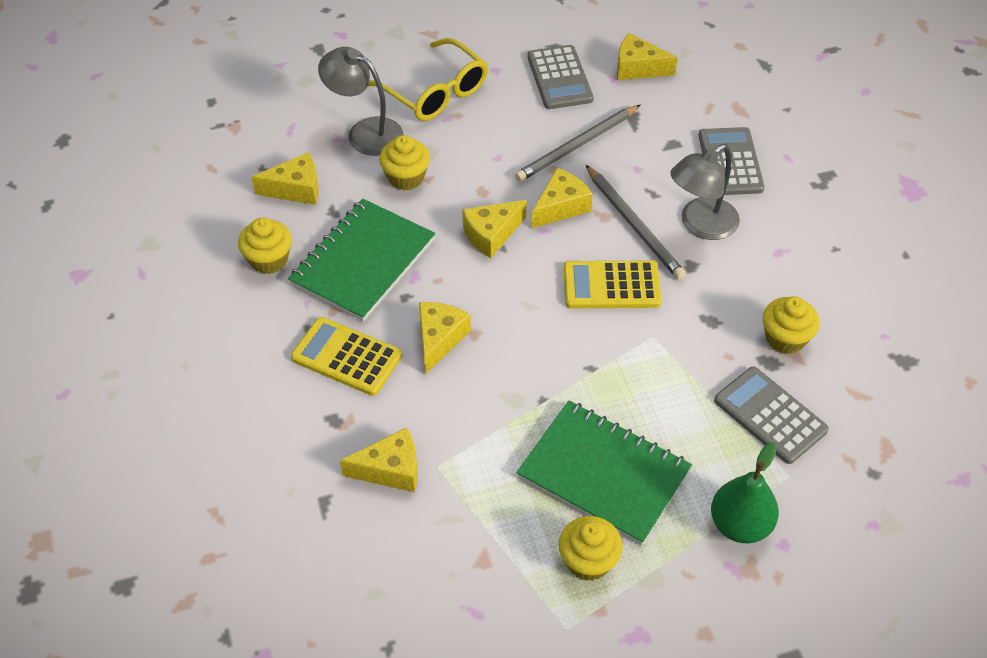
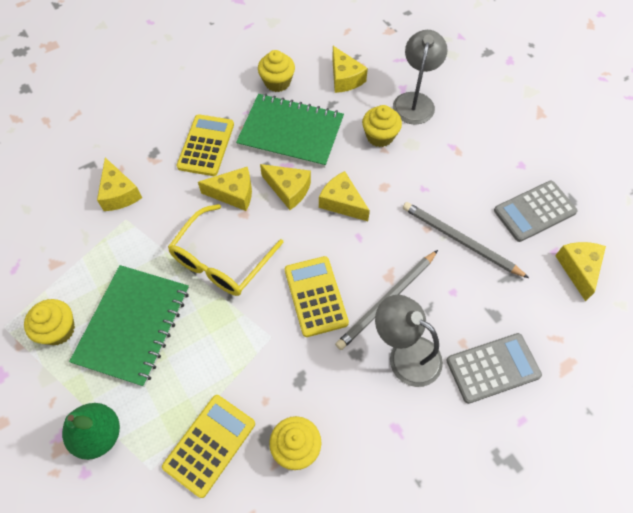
camera: 75 degrees right, 10 degrees up
(435, 92) = (476, 132): yellow glasses -> yellow glasses (221, 260)
(561, 207) = (387, 243): yellow cheese -> yellow cheese (288, 190)
(770, 415) = (210, 445): grey calculator -> yellow calculator

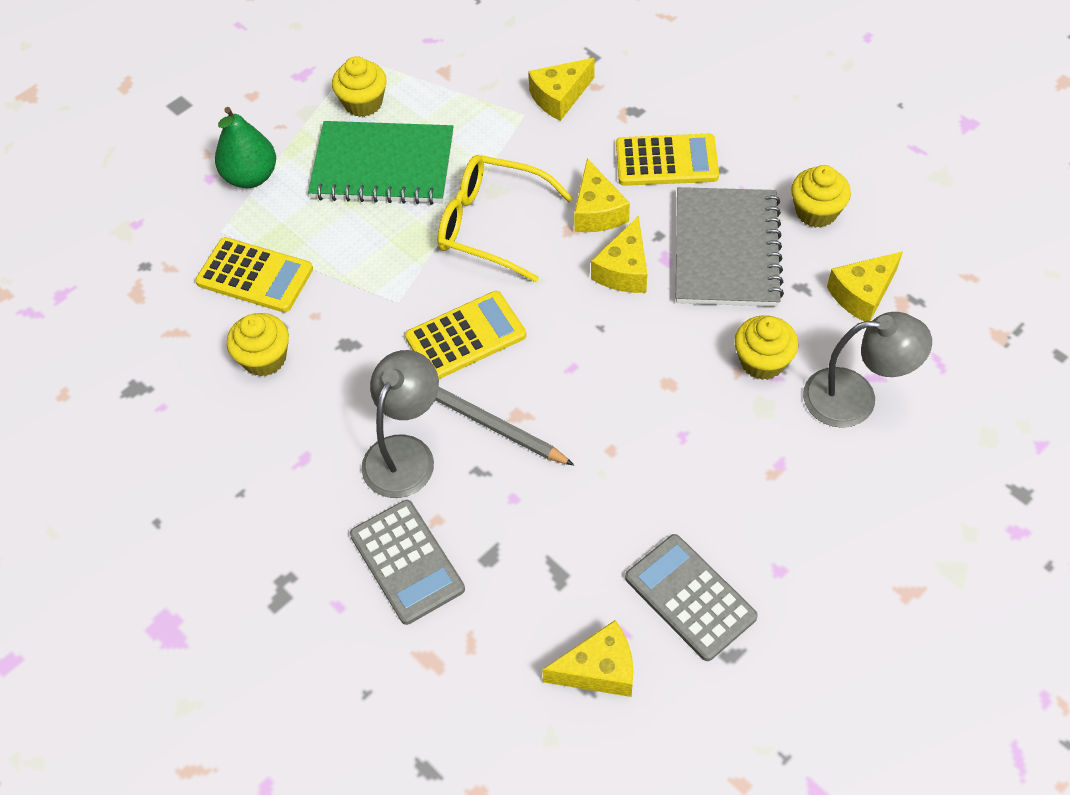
camera: 80 degrees right, 5 degrees down
(291, 132) = (726, 250): green notebook -> grey notebook
(342, 202) = (623, 336): yellow cheese -> none
(460, 240) = (603, 497): grey pencil -> none

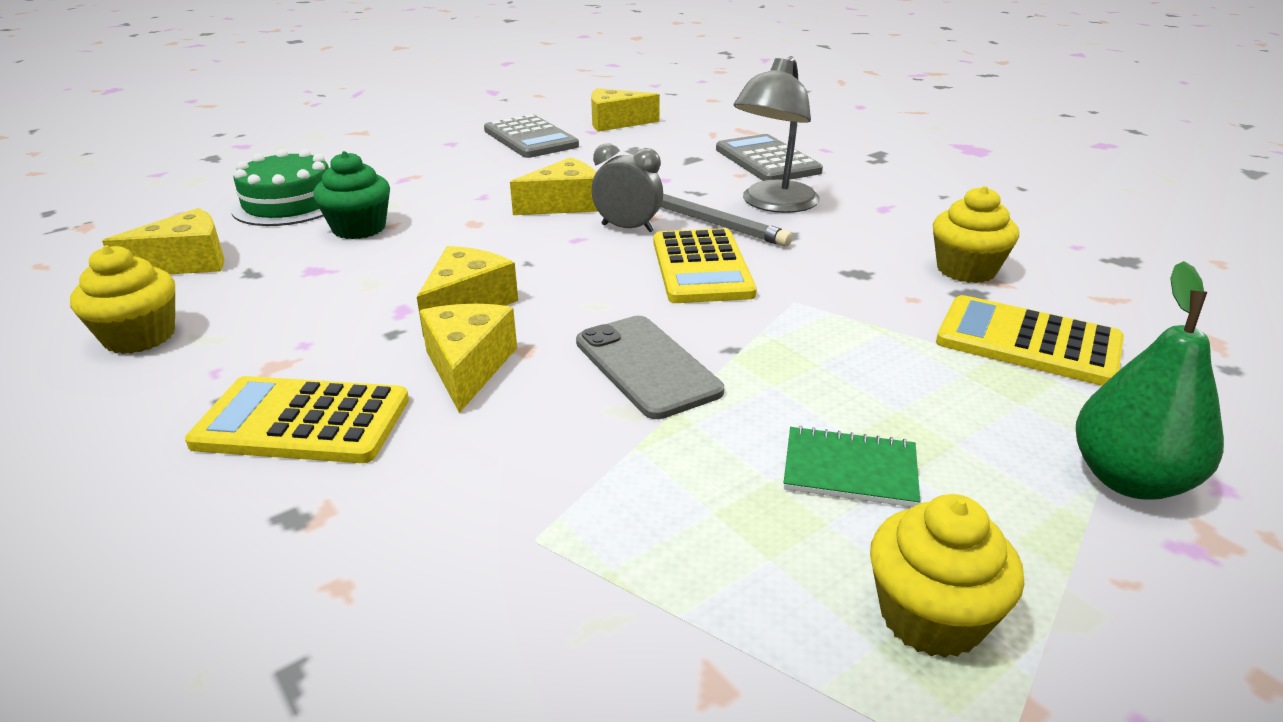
camera: 175 degrees left, 25 degrees down
(383, 166) = (850, 470): green notebook -> green notebook, size x0.46
(466, 336) = (701, 267): yellow calculator -> yellow calculator turned 75 degrees counterclockwise
(491, 225) = (647, 366): yellow glasses -> grey phone
(533, 391) = (627, 228): none -> grey clock
(559, 97) = (437, 569): yellow cheese -> yellow cheese (564, 204)
(726, 250) = (311, 311): grey notebook -> none
(762, 361) = (359, 228): yellow cupcake -> green cupcake
(855, 397) = (289, 204): grey lamp -> green cake

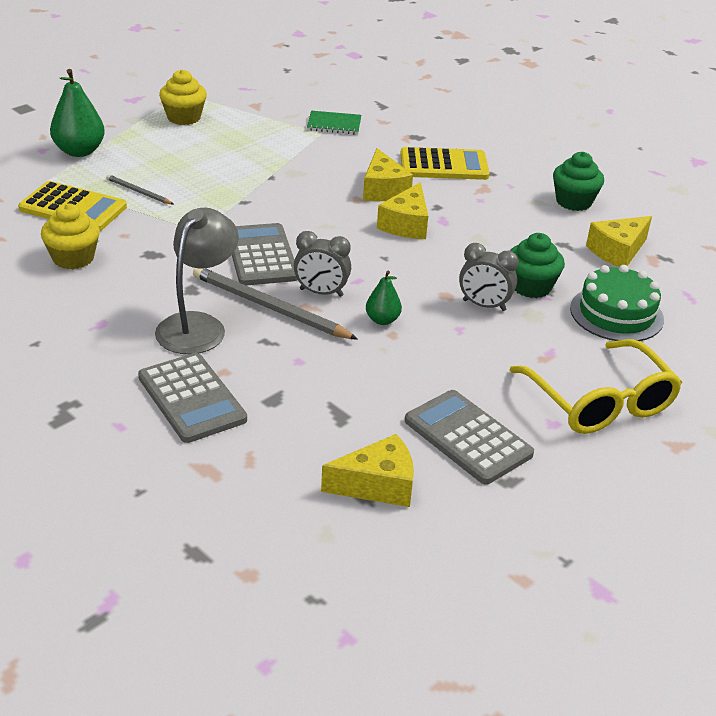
camera: 170 degrees right, 5 degrees up
(140, 337) = (573, 201): yellow cupcake -> green cupcake
(394, 151) = (600, 402): none -> yellow glasses
(436, 213) = (484, 305): none -> grey clock
(564, 204) = (382, 320): yellow cheese -> green pear
(647, 366) = (289, 191): grey phone -> none
(701, 267) = (261, 256): yellow calculator -> grey calculator
(850, 470) = (197, 153): green notebook -> green notebook (334, 124)
(931, 371) = (138, 192): none -> grey pencil

